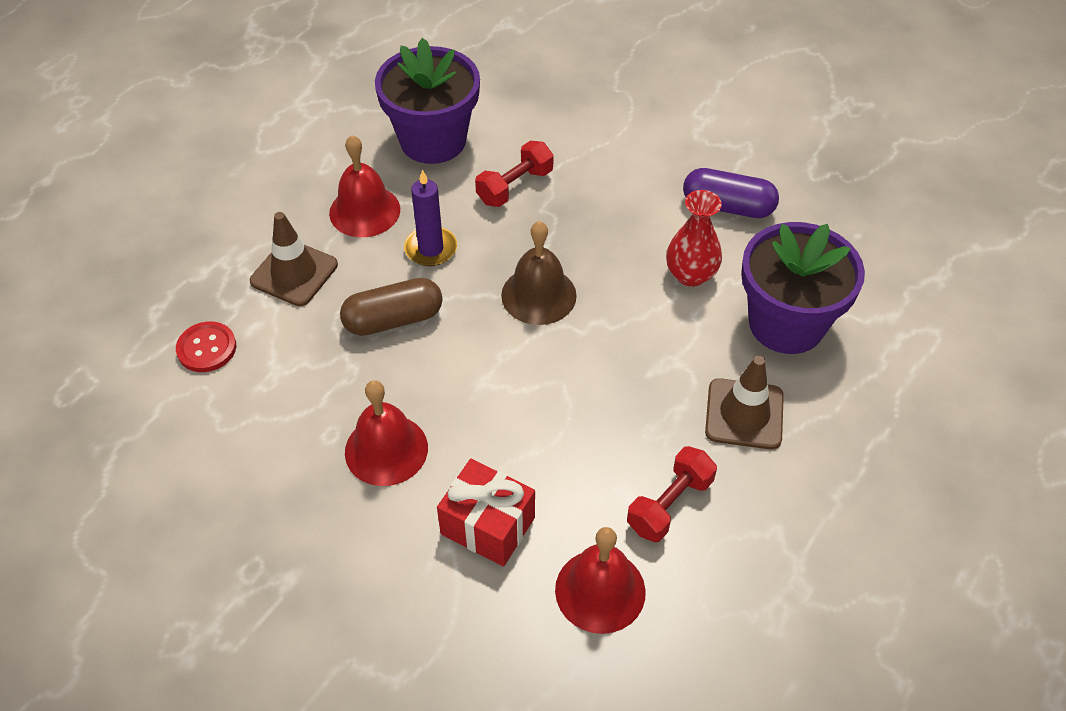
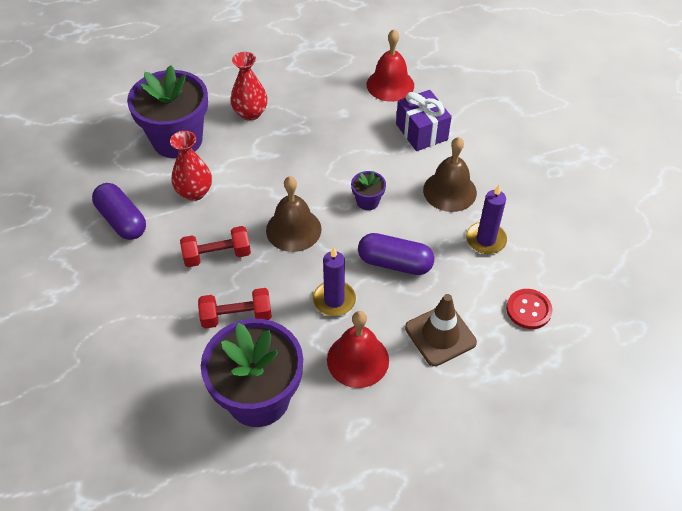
camera: 145 degrees left, 0 degrees up
(300, 406) = (485, 240): none -> purple candle
(386, 449) = (449, 191): red bell -> brown bell
(393, 319) = (395, 263): brown capsule -> purple capsule
(481, 376) = (367, 201): none -> purple flower pot
(488, 525) = (421, 132): red gift -> purple gift
(670, 504) = (327, 98): red dumbbell -> red dumbbell (217, 255)
(744, 414) = (250, 113): brown traffic cone -> red vase

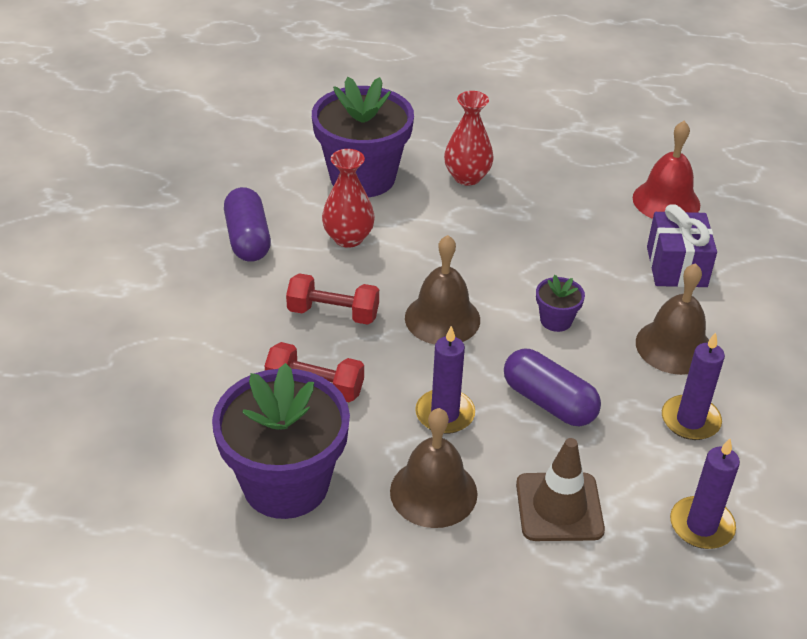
camera: 25 degrees right, 10 degrees down
(358, 360) = (433, 492): red bell -> brown bell
(528, 310) = (701, 525): red button -> purple candle

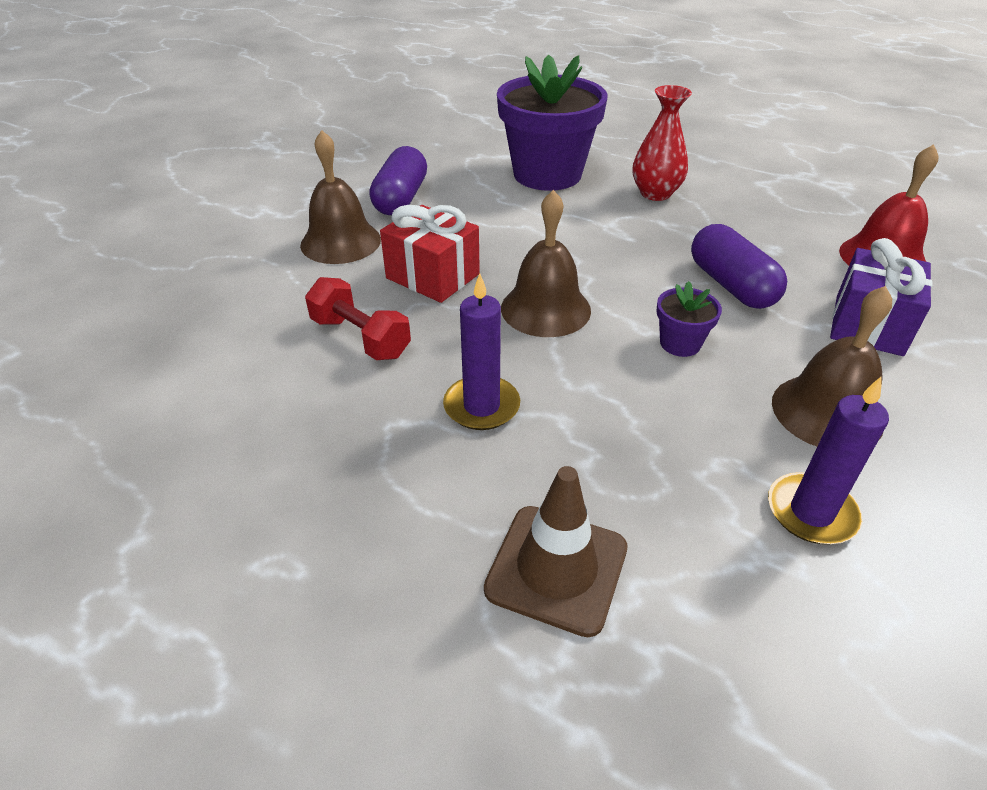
camera: 25 degrees right, 0 degrees up
(286, 484) = (249, 427): purple flower pot -> none
(333, 313) = (432, 276): red dumbbell -> red gift
(348, 238) = (497, 217): red vase -> none
(433, 492) = (405, 492): brown bell -> brown bell (340, 242)
(549, 402) = (619, 430): purple capsule -> purple capsule (731, 285)
(701, 525) = (764, 677): purple candle -> none

